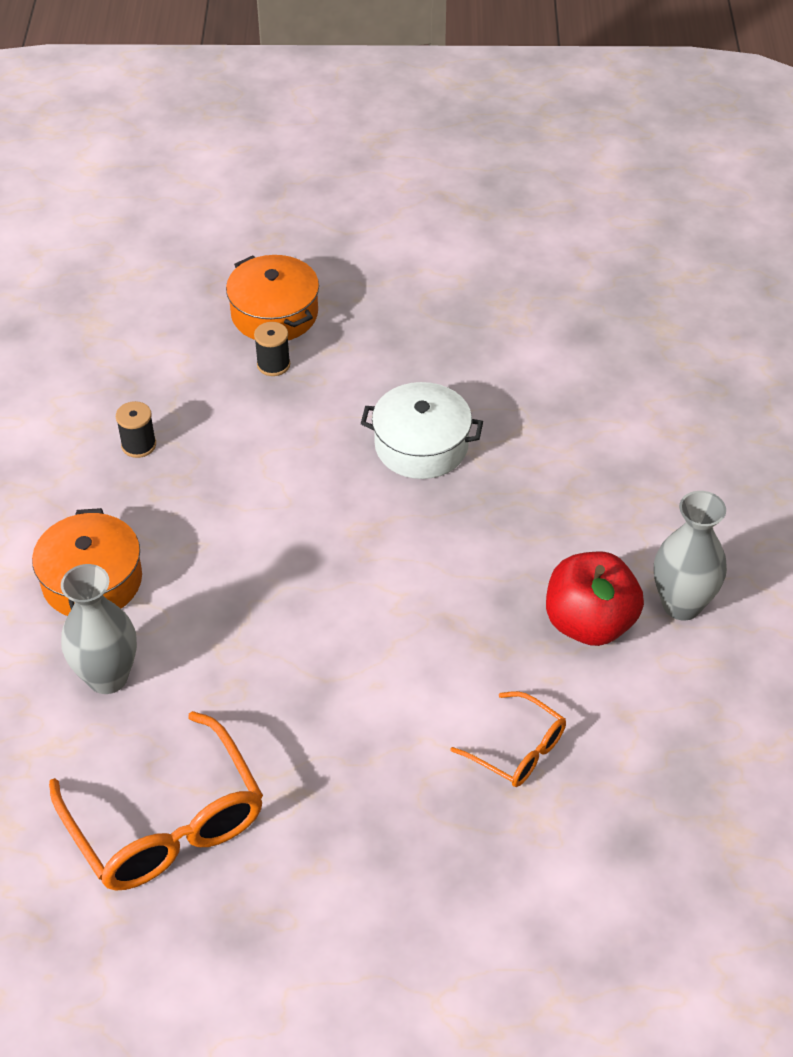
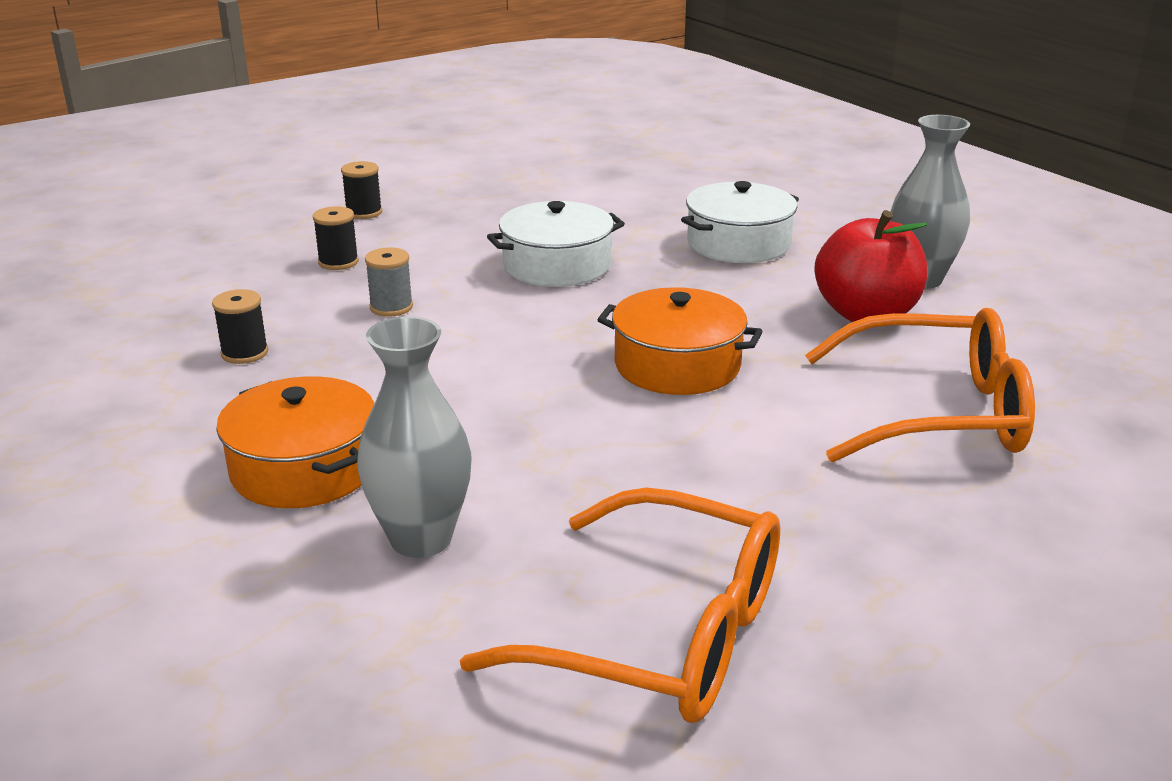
camera: 35 degrees left, 20 degrees down
(266, 439) = (391, 307): none -> grey spool
(274, 314) = (300, 234): orange pot -> orange pot (677, 365)
(341, 304) = (364, 212): none -> black spool
(518, 749) = (936, 412): orange glasses -> orange glasses, size x1.85
(587, 485) = (738, 243): none -> white pot

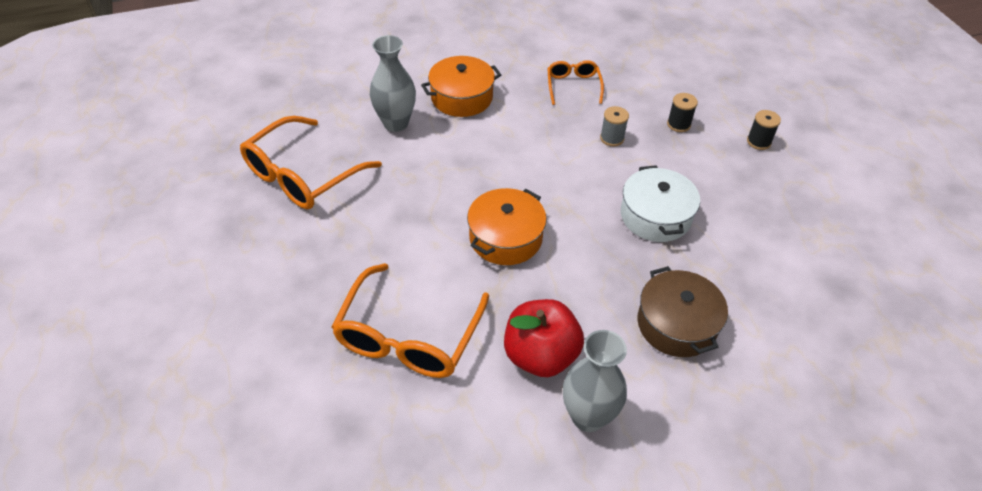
camera: 105 degrees right, 20 degrees up
(244, 353) = (573, 86): black spool -> orange glasses
(738, 243) = (676, 324): white pot -> brown pot

